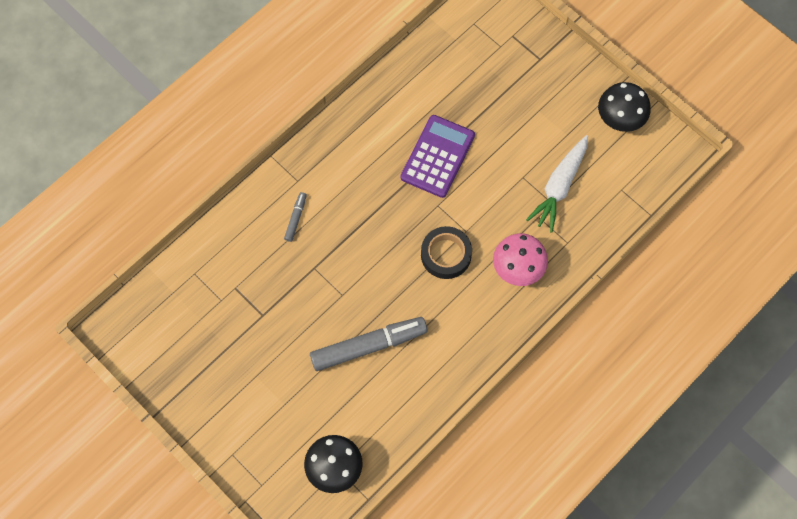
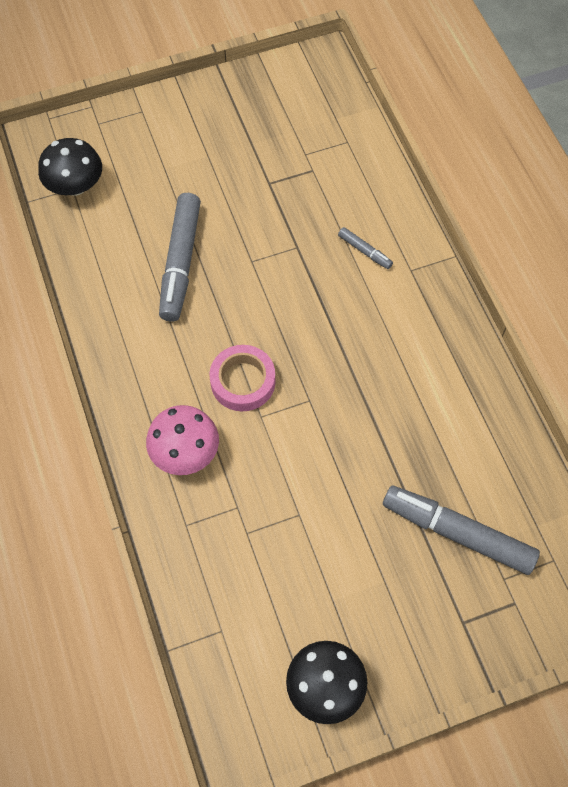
camera: 115 degrees right, 5 degrees down
(437, 156) = (373, 428): purple calculator -> none
(446, 255) = (243, 381): black tape -> pink tape
(485, 81) = (457, 533): none -> grey marker
(559, 186) = (264, 553): white carrot -> none

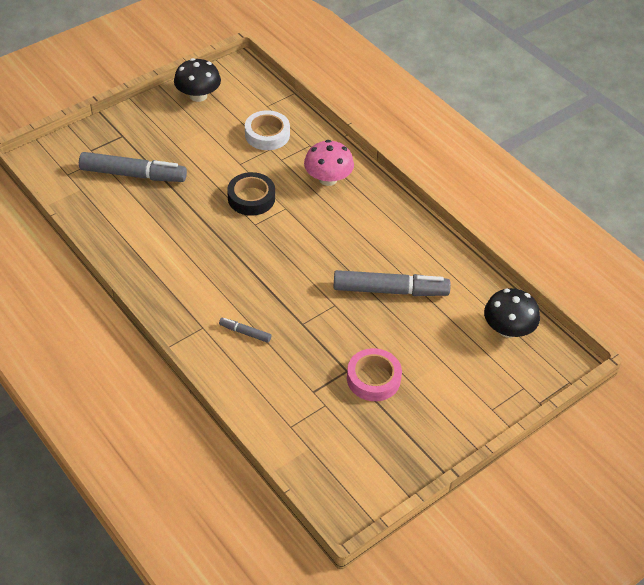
camera: 160 degrees right, 15 degrees down
(180, 263) = (390, 290): grey marker -> grey marker turned 105 degrees clockwise
(241, 563) = (267, 134): none -> white tape
(243, 381) = (306, 225): pink tape -> pink tape (373, 379)
(301, 445) = (251, 198): none -> black tape

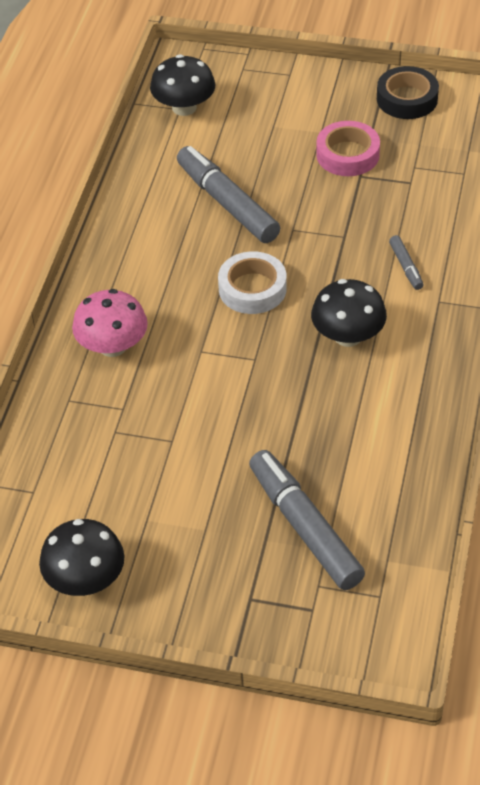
camera: 125 degrees left, 0 degrees up
(225, 270) = (348, 336): none -> black mushroom
(251, 198) = (218, 389): black tape -> black tape (407, 99)
(267, 134) = (91, 451): white tape -> white tape (252, 289)

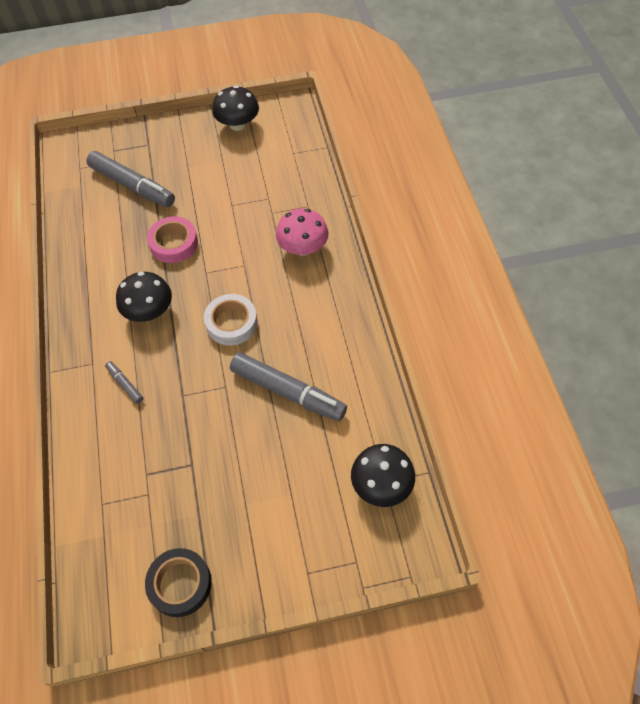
camera: 155 degrees right, 10 degrees up
(347, 155) = (211, 485): pink tape -> pink tape (174, 243)

